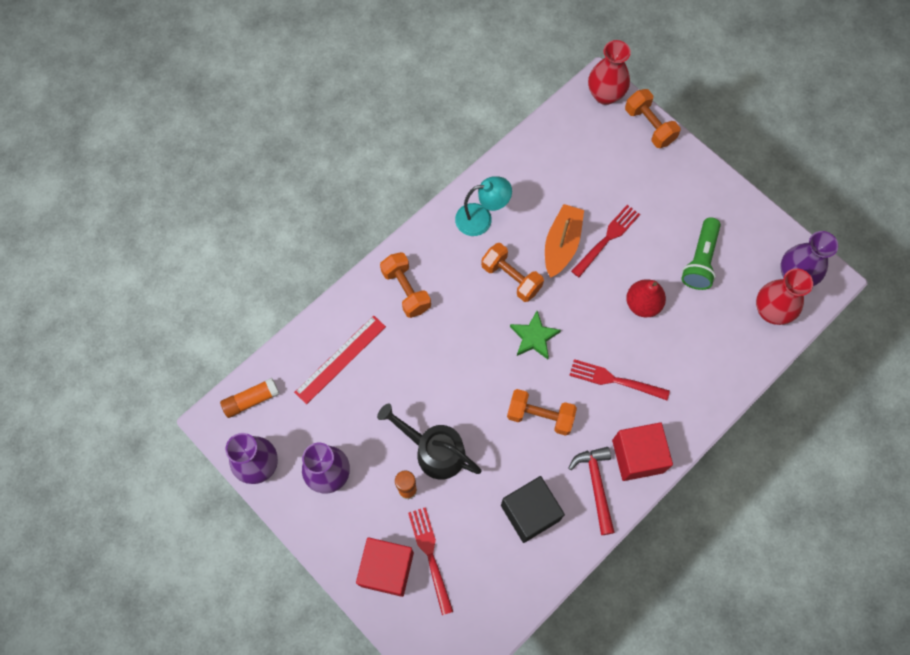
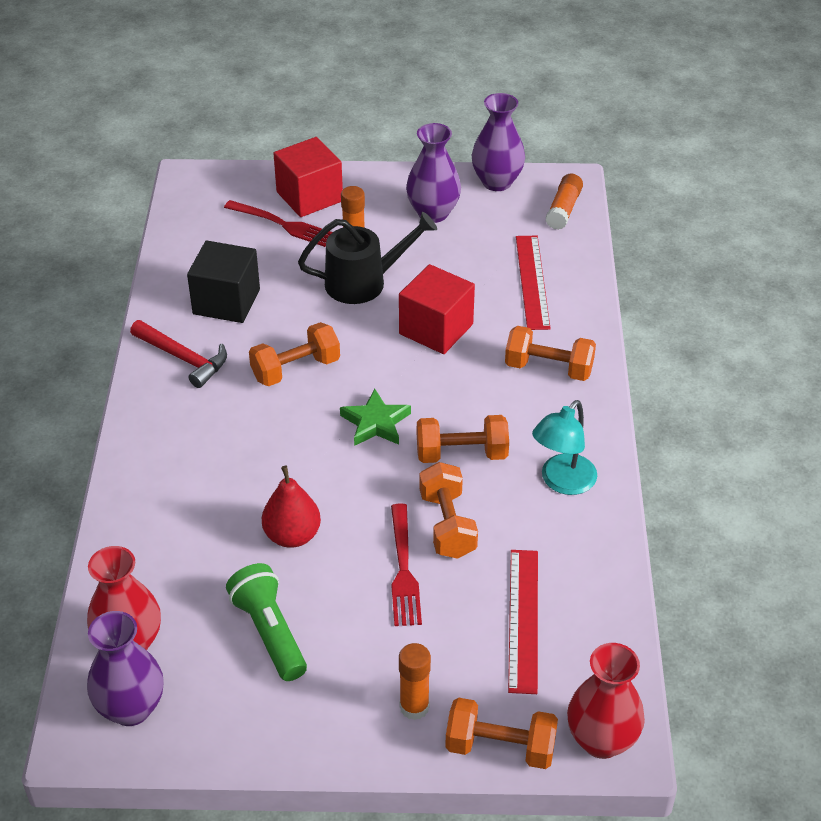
camera: 135 degrees right, 25 degrees down
(561, 244) = (447, 525): orange boat -> orange dumbbell
(579, 169) = (523, 619): none -> red ruler
(615, 380) = (250, 448): red fork -> none
(637, 456) = (163, 405): red cube -> red cube (436, 329)
(668, 171) = (414, 707): none -> orange glue stick

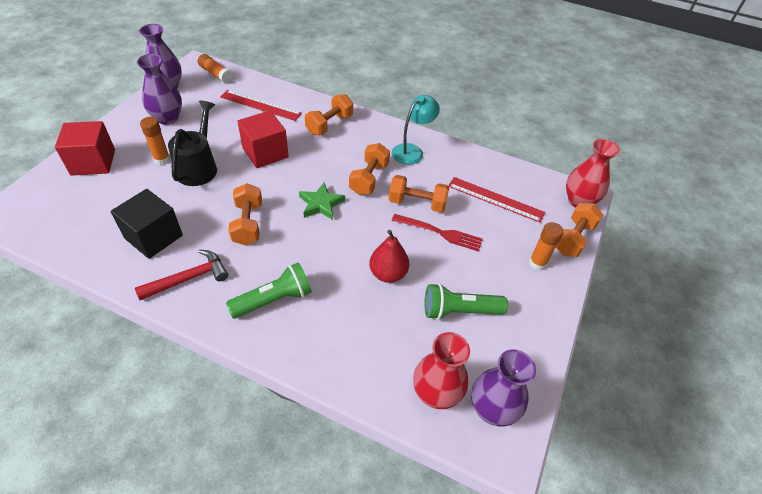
camera: 70 degrees left, 5 degrees up
(191, 443) = (274, 300): none -> green flashlight
(283, 224) = (106, 183): red fork -> none
(562, 482) = (412, 151): turquoise lamp -> turquoise lamp turned 105 degrees counterclockwise

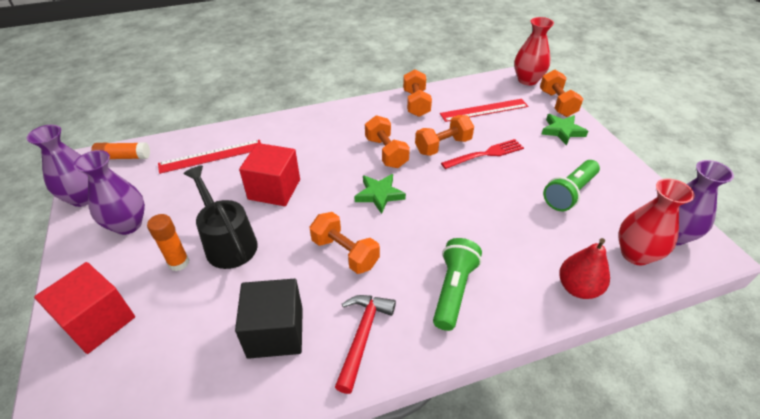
camera: 40 degrees left, 5 degrees down
(329, 124) = (296, 134): orange dumbbell -> orange dumbbell (416, 103)
(388, 273) = (496, 205): red pear -> red pear (578, 288)
(412, 151) = (386, 114): turquoise lamp -> none
(537, 263) = (562, 131): orange glue stick -> green star

